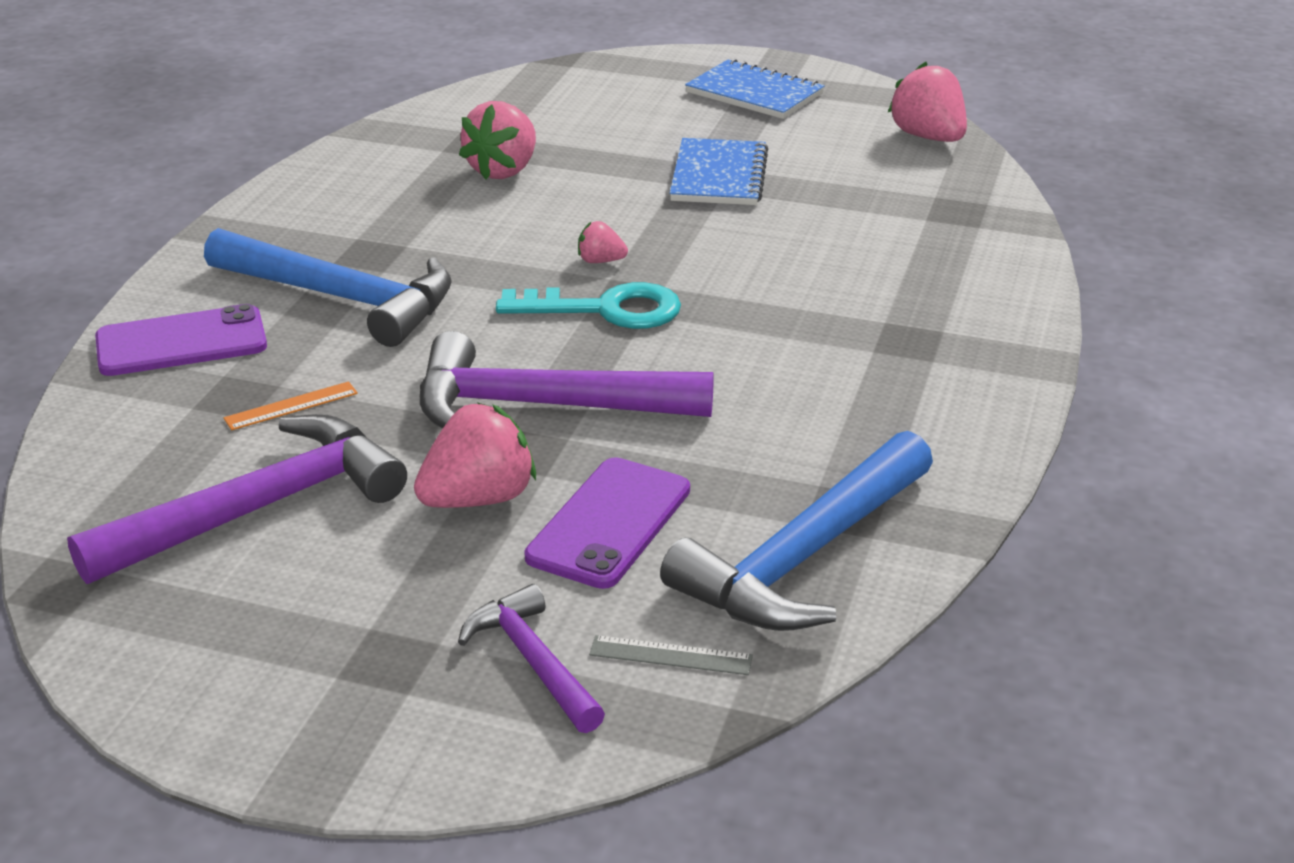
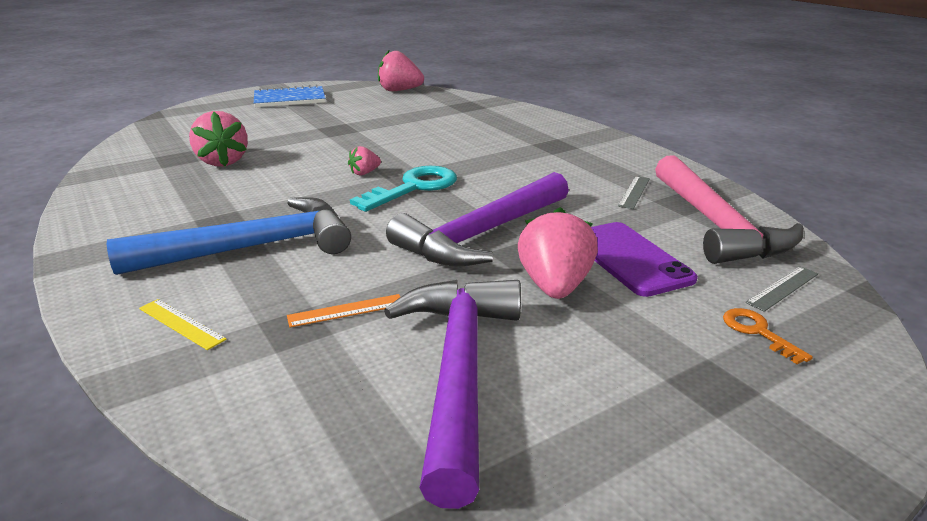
camera: 50 degrees left, 5 degrees down
(181, 342) = (181, 324): purple phone -> yellow ruler
(291, 406) = (346, 310): orange ruler -> orange ruler turned 60 degrees clockwise
(533, 662) = (757, 332): purple hammer -> orange key
(719, 176) = (343, 127): blue notebook -> none
(804, 556) = (715, 224): blue hammer -> pink hammer
(826, 461) = (634, 192): none -> grey ruler

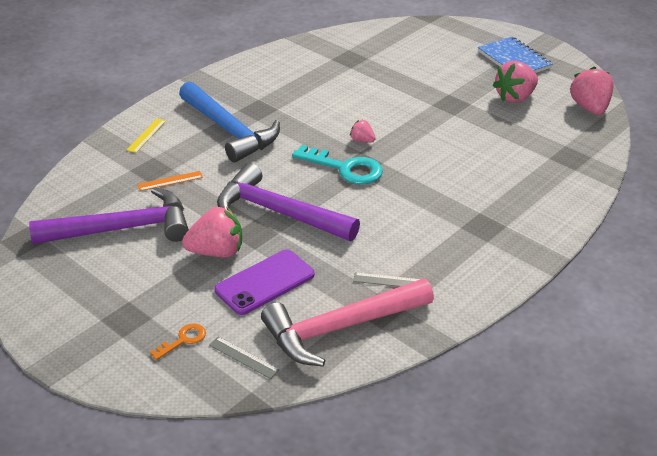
camera: 75 degrees right, 10 degrees up
(222, 162) = (352, 77): pink strawberry -> pink strawberry (515, 97)
(346, 310) = (170, 181): orange ruler -> orange ruler turned 75 degrees counterclockwise

